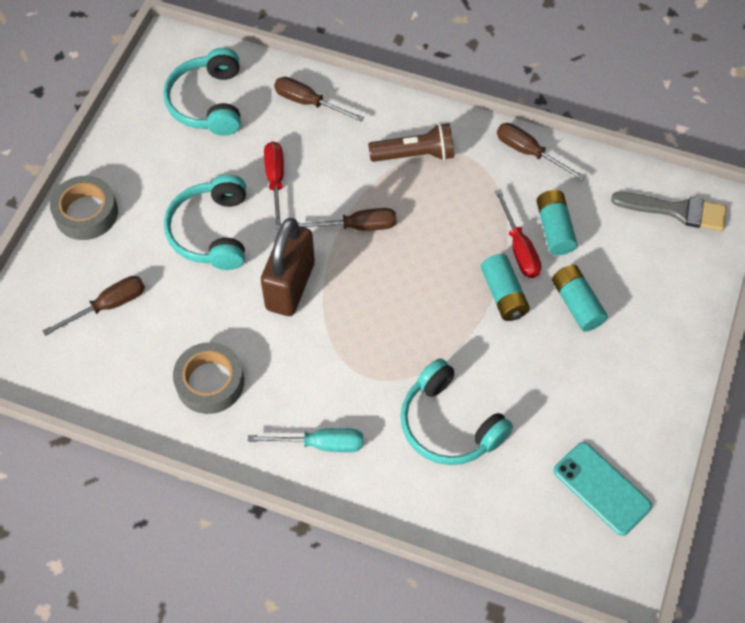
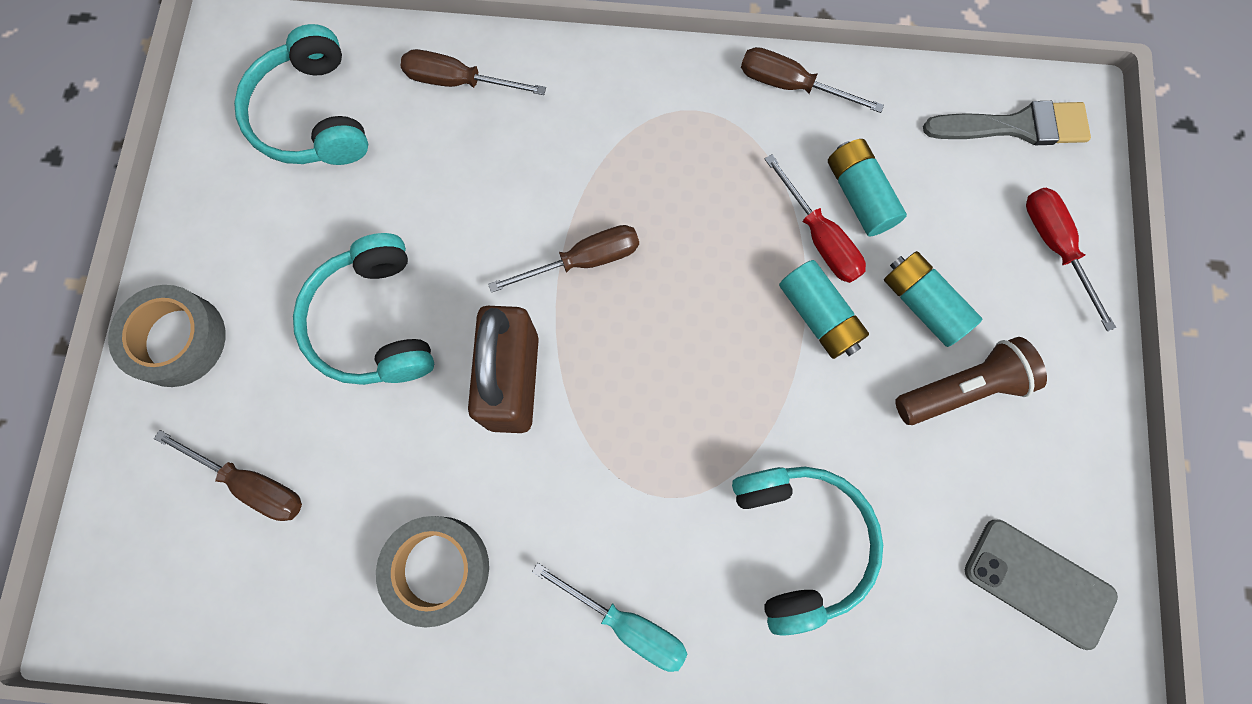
camera: 15 degrees left, 15 degrees up
(108, 306) = (252, 484): brown screwdriver -> brown screwdriver turned 75 degrees clockwise
(275, 181) = (445, 218): red screwdriver -> red screwdriver (1054, 247)
(321, 444) = (627, 624): turquoise screwdriver -> turquoise screwdriver turned 45 degrees clockwise
(415, 155) = (633, 127): brown flashlight -> brown flashlight (962, 388)
(449, 424) = (800, 541): turquoise headphones -> turquoise headphones turned 135 degrees counterclockwise
(601, 488) = (1038, 583): turquoise phone -> grey phone

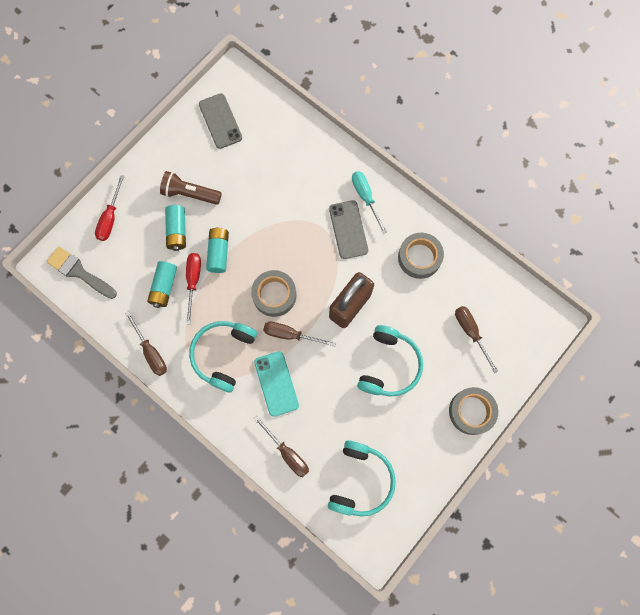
camera: 145 degrees left, 0 degrees up
(550, 168) = (276, 383): none -> turquoise phone
(615, 528) = (348, 229): none -> grey phone
(662, 308) = (274, 295): none -> grey tape
(800, 541) = (288, 184): turquoise headphones -> turquoise headphones (223, 354)

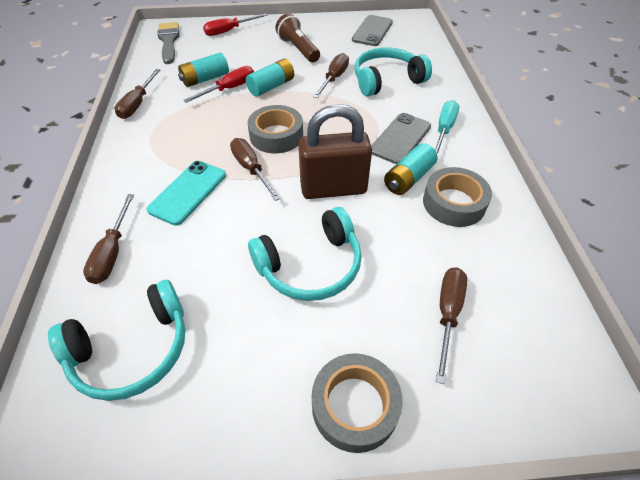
camera: 45 degrees right, 25 degrees down
(177, 231) = (260, 60): turquoise battery -> turquoise battery (408, 178)
(223, 354) = (180, 141): turquoise headphones -> turquoise headphones (386, 80)
(251, 206) = (334, 78): none -> brown screwdriver

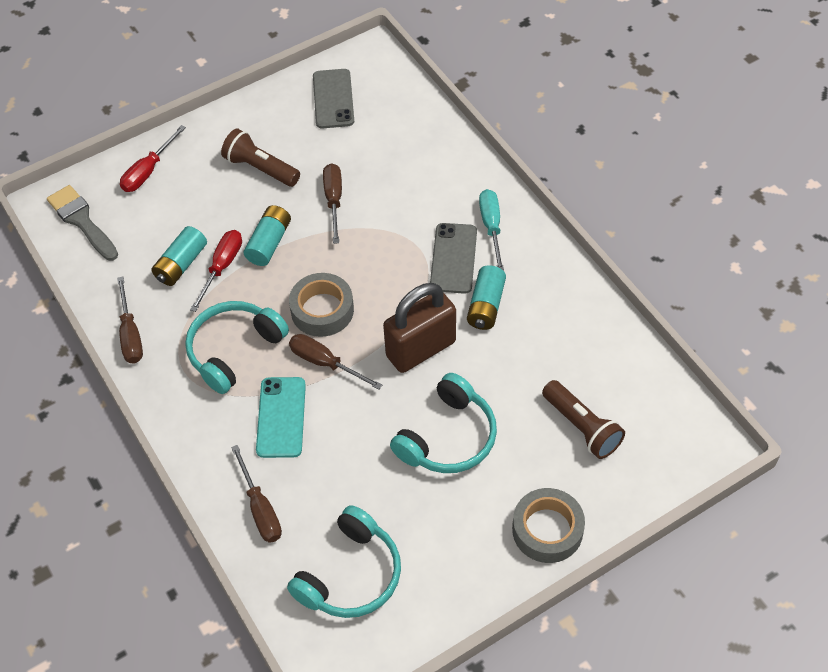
camera: 25 degrees left, 5 degrees up
(386, 80) = (395, 179): turquoise headphones -> turquoise headphones (234, 350)
(447, 314) = (582, 427): brown screwdriver -> brown flashlight
(454, 203) = (540, 315): grey tape -> none

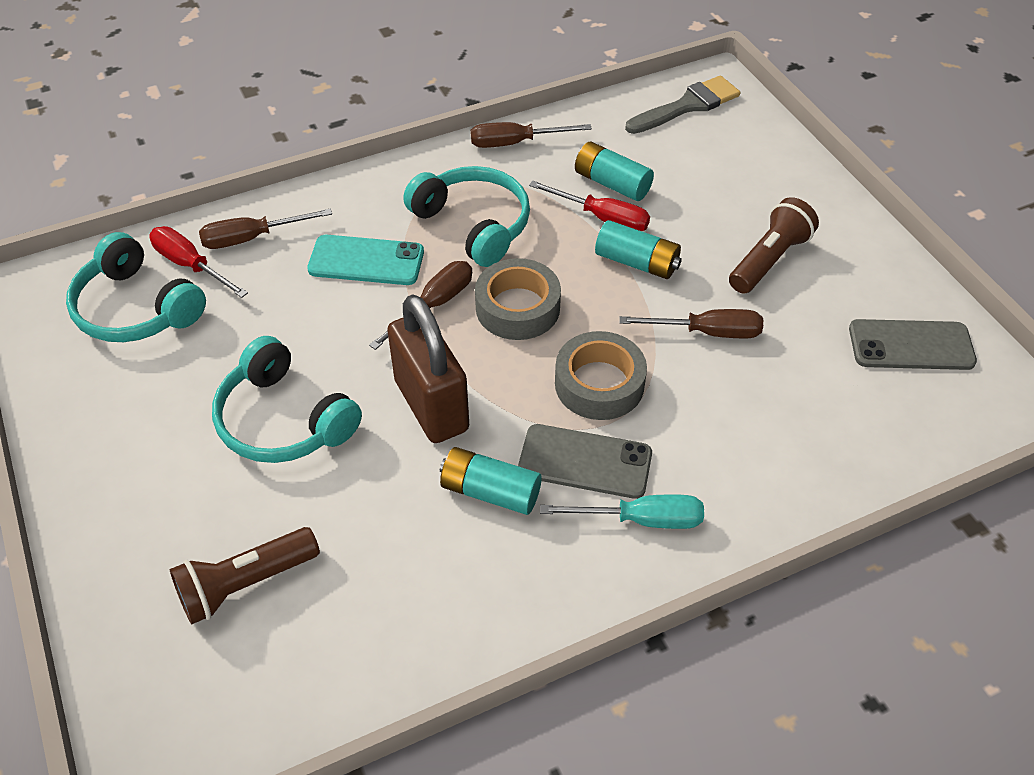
camera: 95 degrees right, 5 degrees down
(148, 171) = (765, 158): red screwdriver -> red screwdriver (190, 265)
(547, 530) = (105, 513): grey tape -> grey tape (599, 384)

